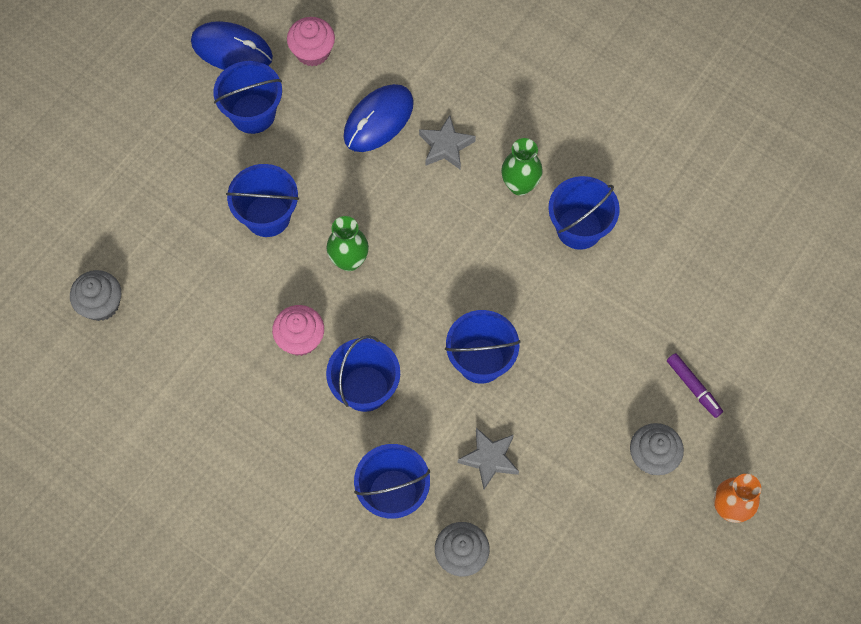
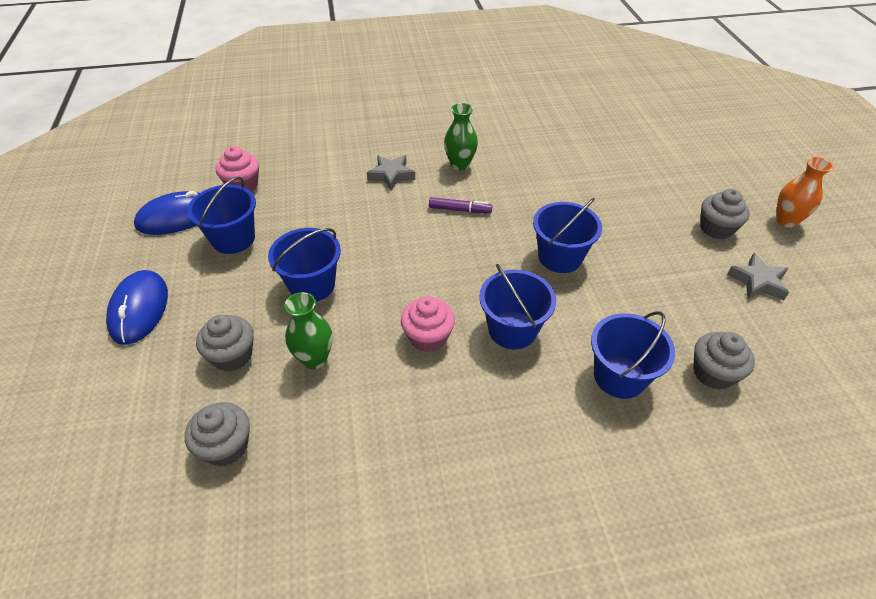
camera: 45 degrees left, 20 degrees down
(161, 233) = (232, 355): none -> grey cupcake
(349, 260) = (404, 268): green vase -> green vase (314, 359)
(378, 120) = (331, 189): blue mouse -> blue mouse (139, 309)
(489, 459) = (643, 303): grey star -> grey star (758, 281)
(579, 228) = (519, 161): blue bucket -> none
(693, 387) = (681, 184): purple marker -> purple marker (460, 210)

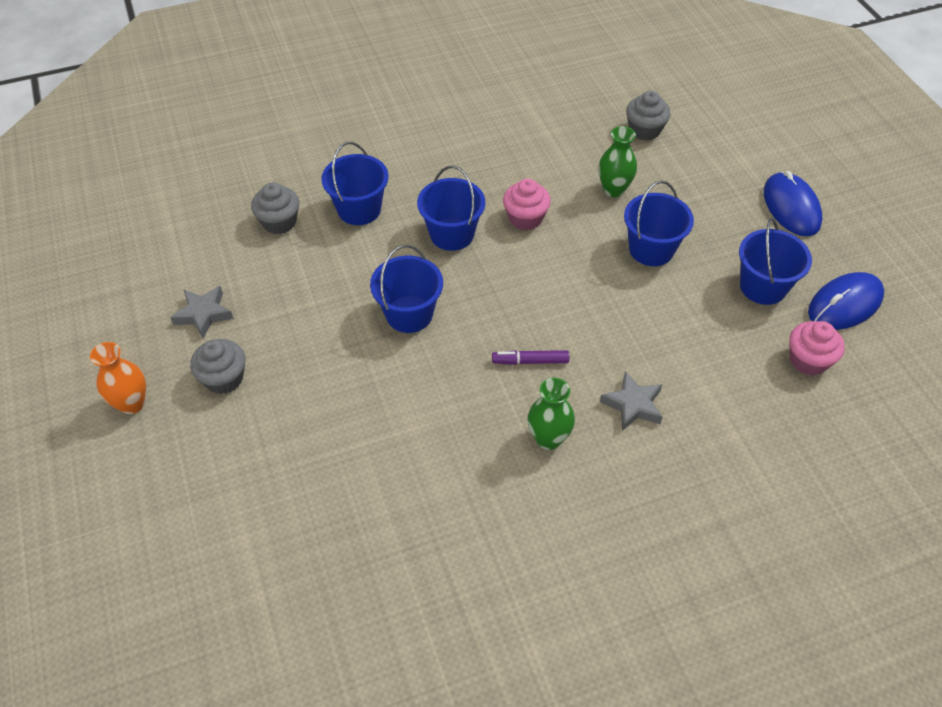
camera: 170 degrees right, 5 degrees up
(232, 355) = (682, 183): grey cupcake -> none

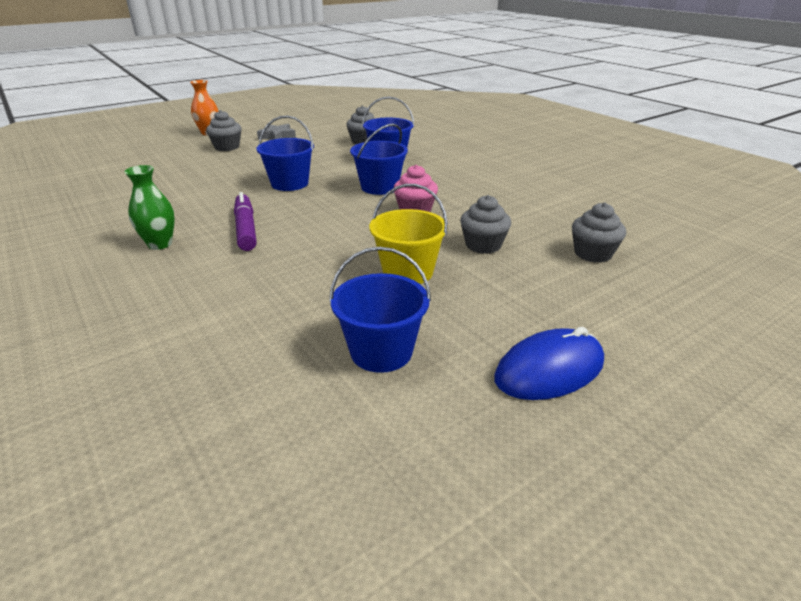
camera: 75 degrees right, 20 degrees down
(530, 361) = (246, 229): purple marker -> purple marker, size x1.52
(613, 190) = (483, 245): green vase -> grey cupcake
(633, 405) = (193, 279): grey star -> none
(651, 249) = (408, 272): blue bucket -> yellow bucket
(808, 360) = (258, 398): pink cupcake -> none
(845, 304) = (374, 434): blue mouse -> none

